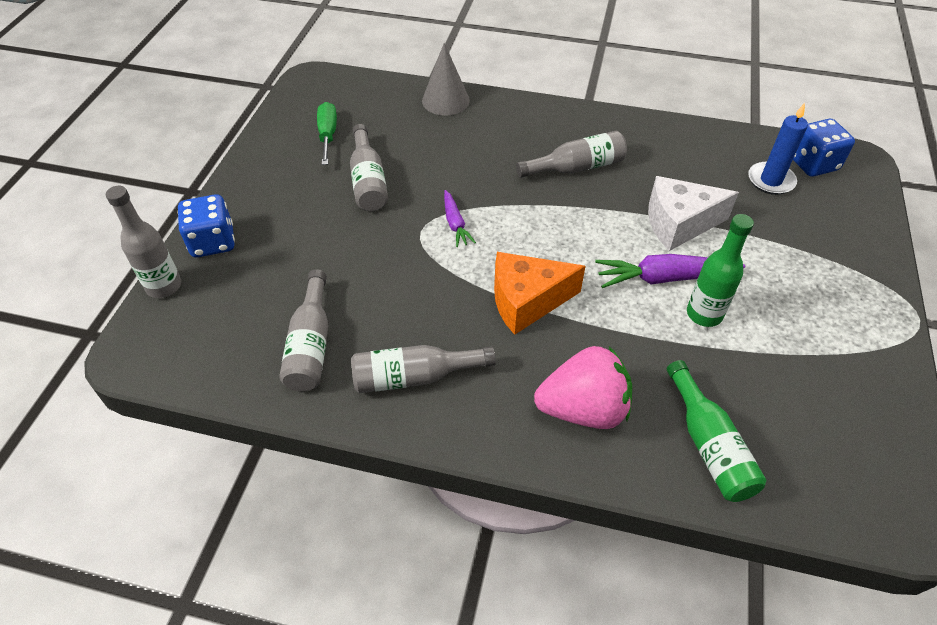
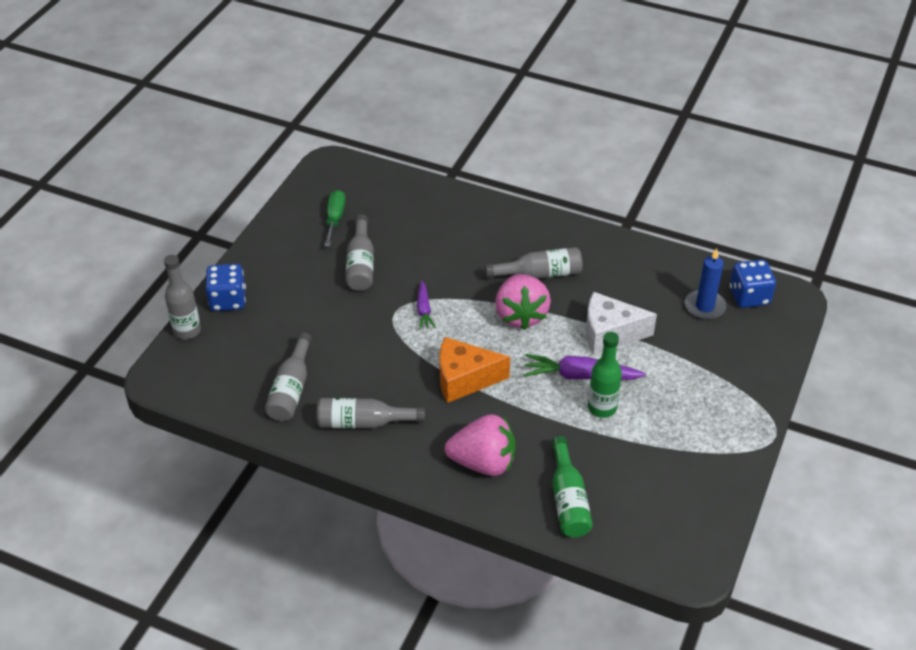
camera: 10 degrees right, 5 degrees down
(445, 100) = (443, 198): grey cone -> none
(570, 215) = (520, 315): none -> pink strawberry

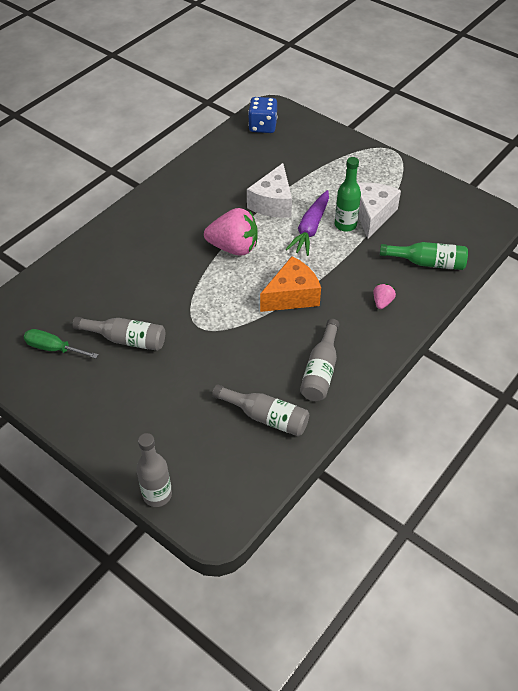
camera: 75 degrees left, 5 degrees up
(228, 300) = (128, 453): blue dice -> none
(424, 310) = (203, 306): purple carrot -> none
(464, 379) = (292, 296): orange cheese -> orange cheese turned 135 degrees counterclockwise
(483, 462) = (382, 302): pink strawberry -> pink strawberry, size x0.45
(539, 274) = (192, 226): grey bottle -> none
(632, 432) = (372, 215): none -> white cheese
(704, 306) = (264, 149): blue candle -> none

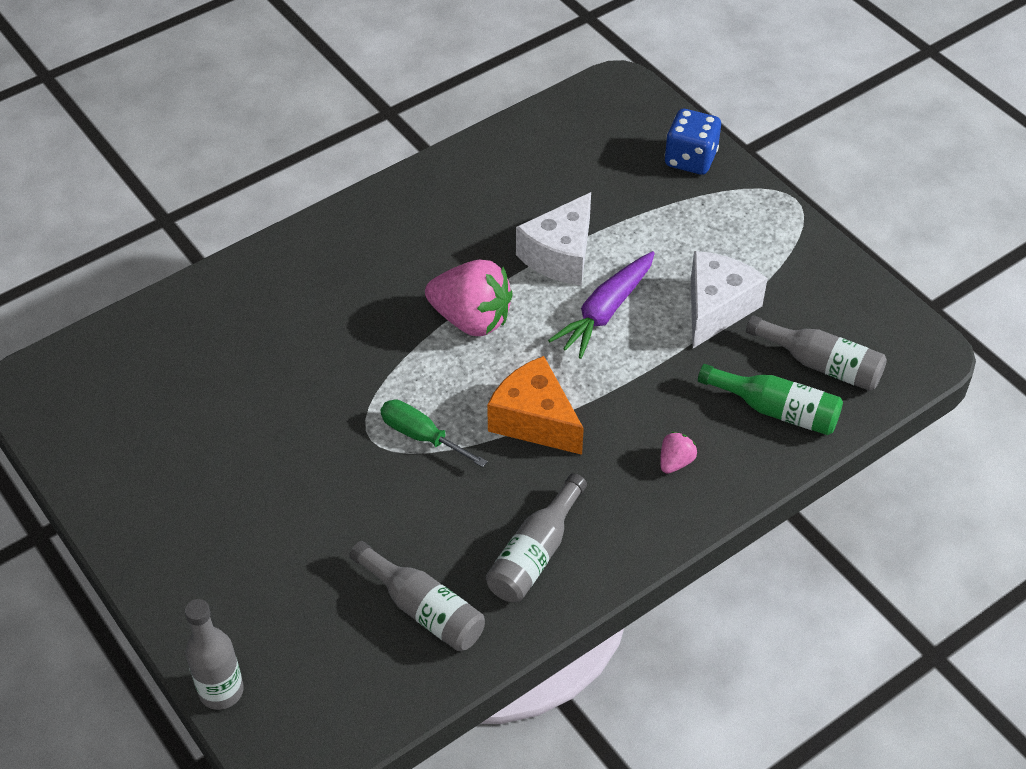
camera: 15 degrees right, 0 degrees up
(53, 348) = (144, 427): green screwdriver -> green screwdriver (421, 436)
(126, 339) = (255, 437): grey bottle -> grey bottle (821, 364)
(262, 126) = (592, 116): blue dice -> blue dice (690, 159)
(292, 296) = (534, 420): orange cheese -> orange cheese turned 120 degrees counterclockwise
(345, 225) = (665, 316): green bottle -> none

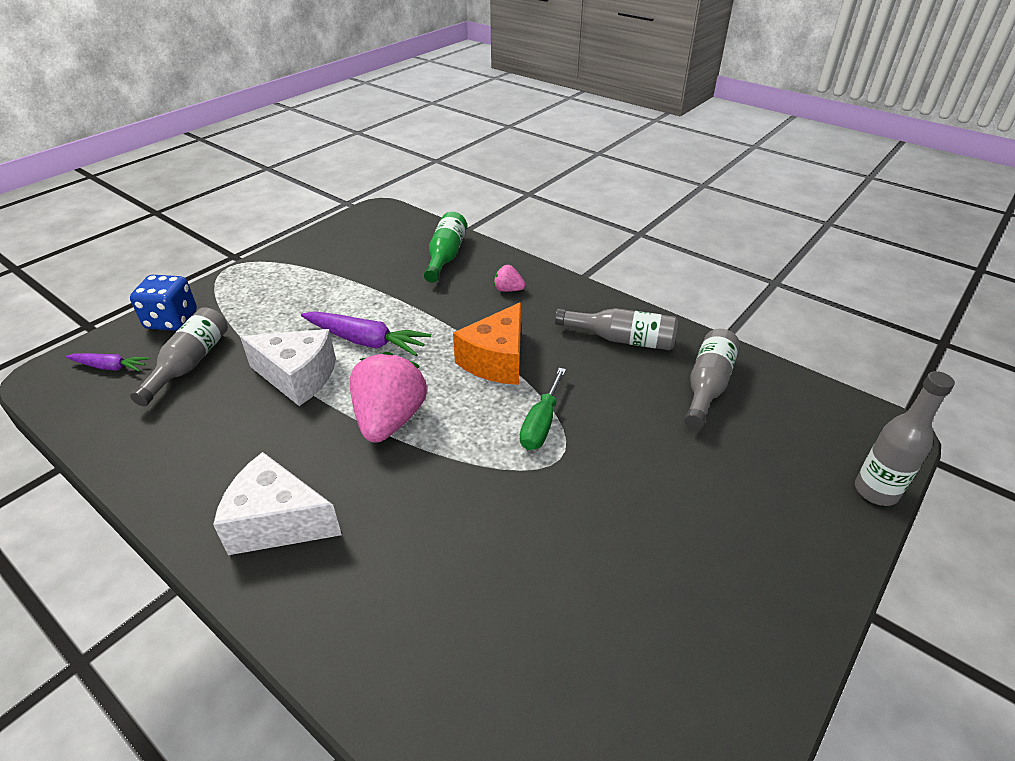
camera: 105 degrees left, 10 degrees down
(620, 123) = (110, 367): none -> purple carrot
(716, 308) = (353, 289): white cheese -> white cheese (277, 522)
(821, 364) = (399, 243): grey bottle -> grey bottle (190, 364)

